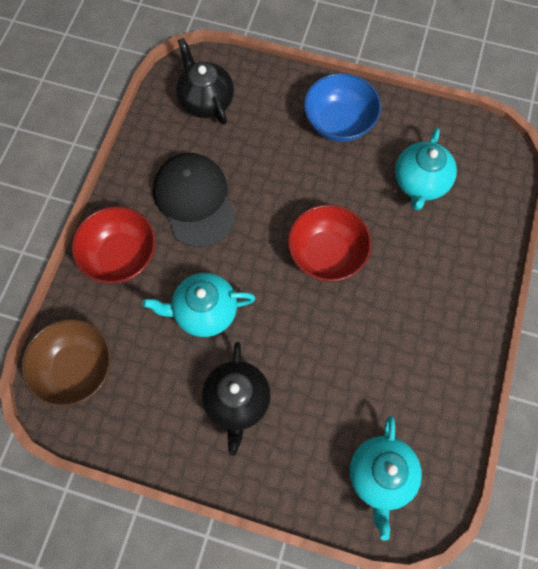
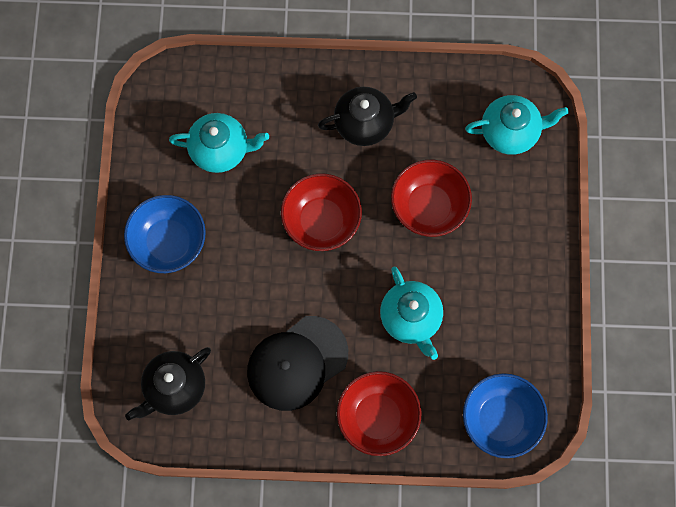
camera: 105 degrees left, 5 degrees up
(76, 369) = (500, 419): brown bowl -> blue bowl
(237, 401) = (485, 265): black teapot -> black teapot (365, 123)
(315, 361) = (429, 207): none -> red bowl

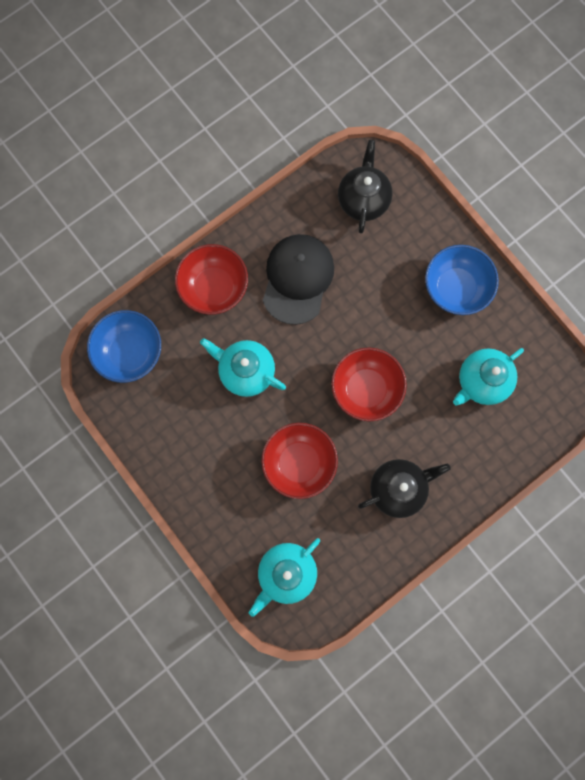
camera: 140 degrees right, 5 degrees up
(365, 123) = (398, 488): black teapot -> black teapot turned 150 degrees counterclockwise

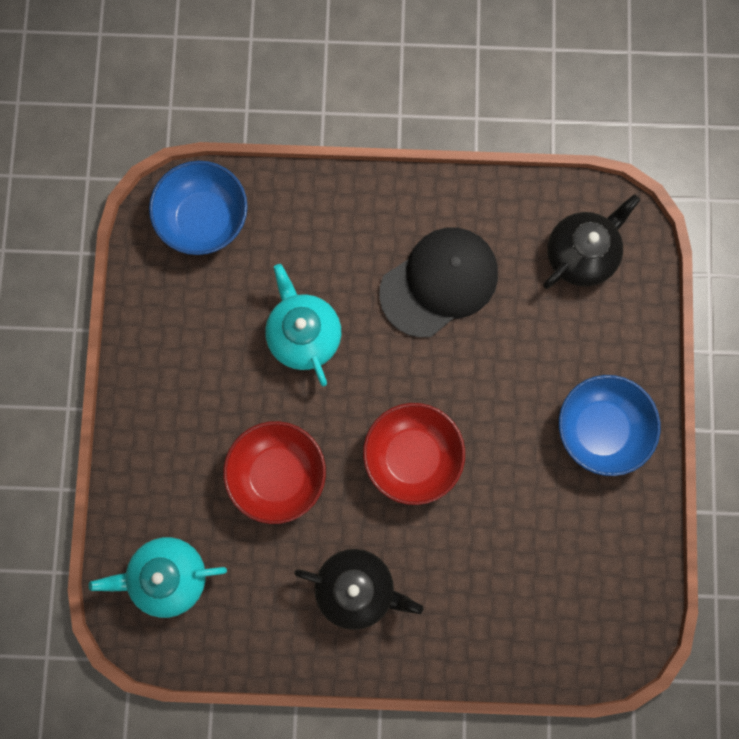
camera: 40 degrees right, 0 degrees up
(214, 287) = (345, 221): red bowl -> none
(481, 381) = (543, 551): turquoise teapot -> none

